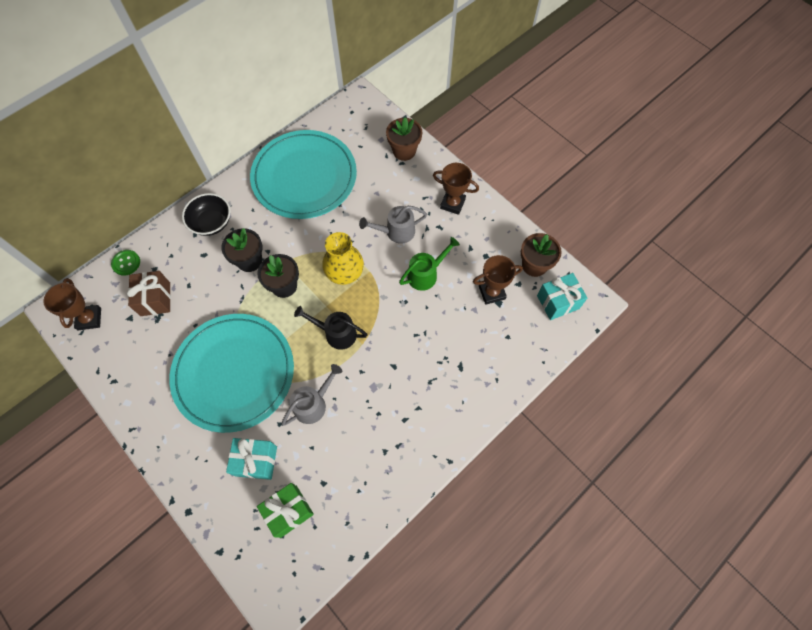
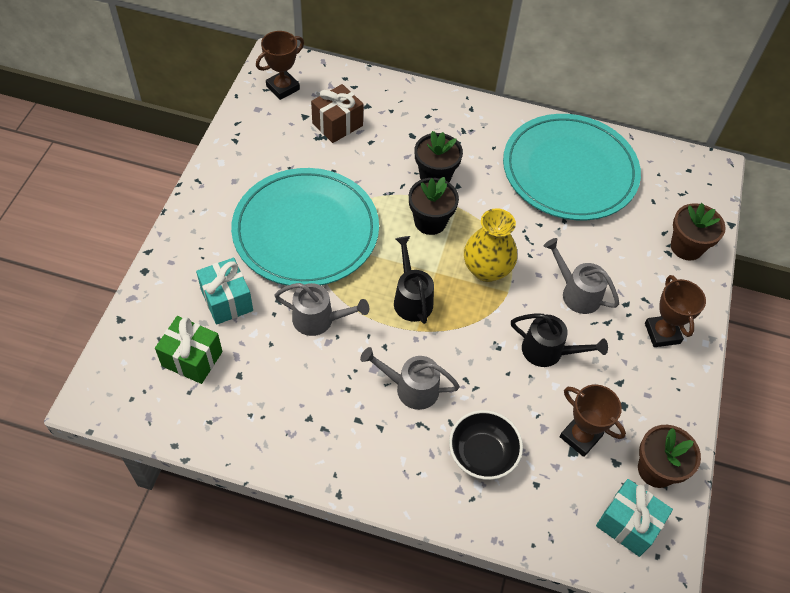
camera: 55 degrees right, 10 degrees down
(126, 263) = (357, 82): green button -> none
(211, 223) = (451, 122): black bowl -> black bowl (482, 454)
(401, 372) = (410, 388): none -> grey watering can
(426, 274) = (548, 351): green watering can -> black watering can

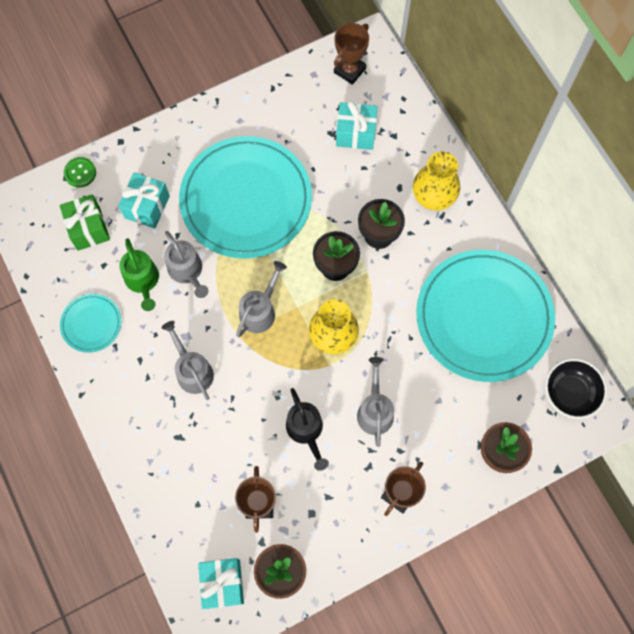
camera: 50 degrees right, 15 degrees up
(133, 322) = (80, 173): none -> green button
(282, 430) = (91, 324): none -> turquoise plate
(283, 88) = (349, 70): brown trophy -> brown trophy turned 60 degrees counterclockwise
(290, 358) = (143, 281): none -> green watering can
(337, 124) = (355, 133): brown gift -> turquoise gift
(411, 298) = (260, 310): black watering can -> grey watering can
(443, 123) = (433, 197): none -> yellow vase
(482, 454) = (187, 454): black bowl -> black bowl (570, 393)

